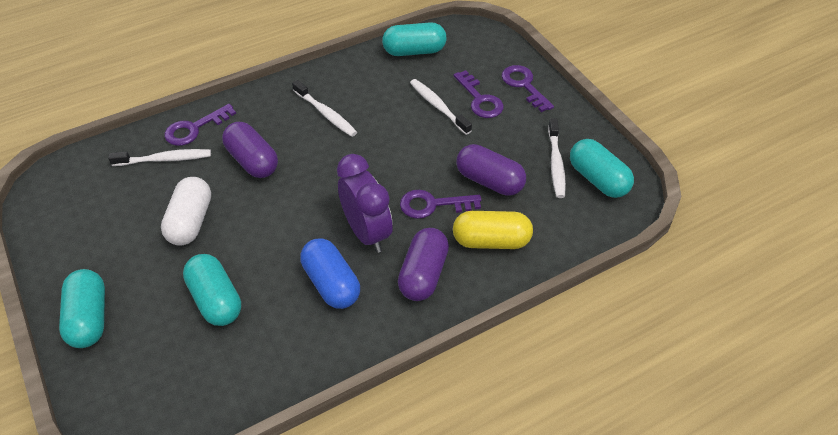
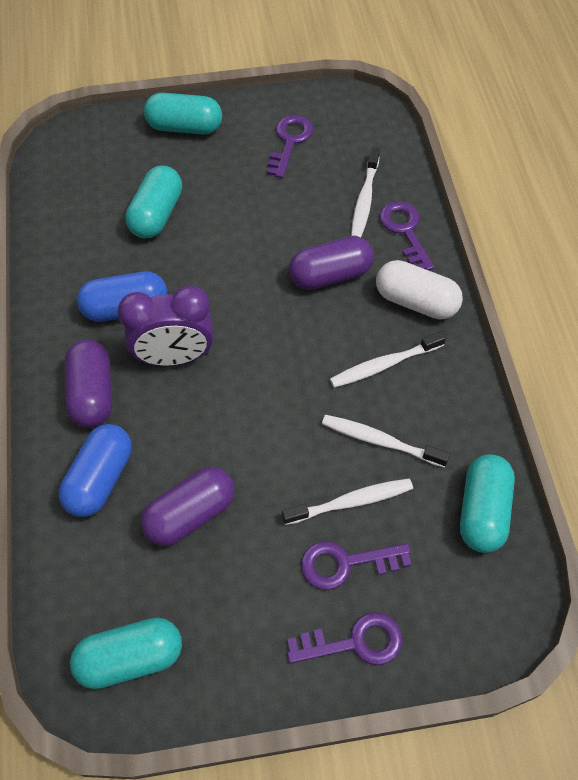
camera: 110 degrees right, 10 degrees up
(190, 221) = (264, 209): white capsule -> white capsule (416, 301)
(216, 300) = (157, 214): turquoise capsule -> turquoise capsule turned 60 degrees counterclockwise
(423, 274) = (92, 393): purple capsule -> purple capsule turned 45 degrees clockwise
(432, 205) = (183, 435): purple key -> purple key (290, 141)
(491, 241) = (100, 478): yellow capsule -> blue capsule
(555, 163) = (183, 613): white toothbrush -> white toothbrush (380, 441)

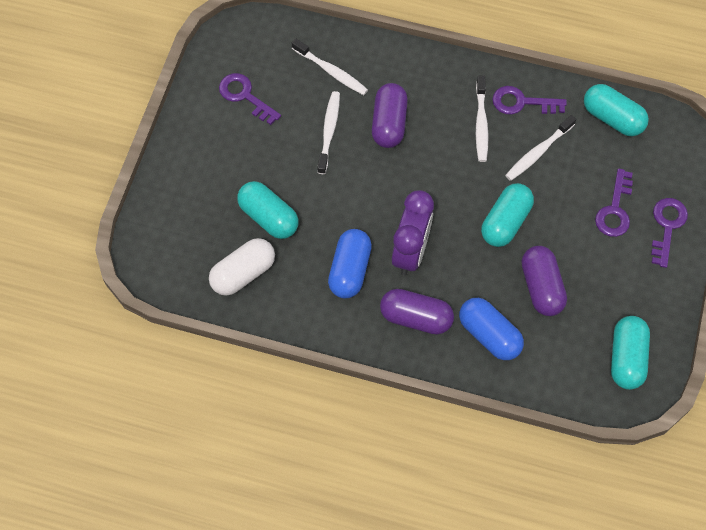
camera: 65 degrees left, 5 degrees up
(185, 127) = (185, 164): turquoise capsule -> turquoise capsule (505, 222)
(351, 502) = (574, 188): white toothbrush -> white toothbrush (329, 131)
(405, 231) = (374, 59): purple key -> purple key (521, 102)
(416, 301) = (439, 81): white capsule -> white capsule (243, 273)

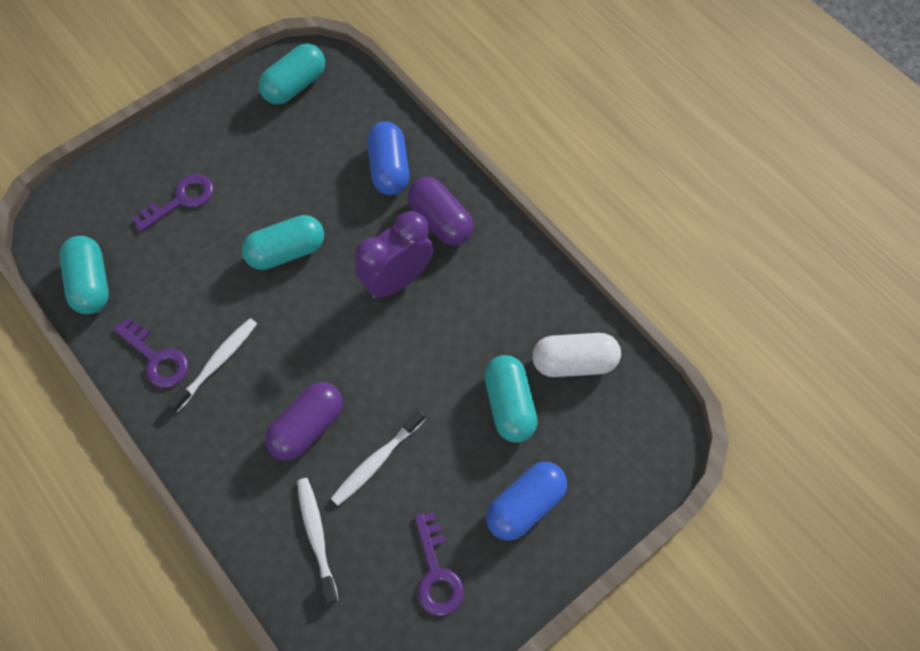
camera: 145 degrees left, 0 degrees up
(350, 270) = (467, 300): blue capsule -> blue capsule (525, 505)
(538, 152) = (192, 297): white toothbrush -> none
(541, 287) = (309, 178): purple capsule -> none
(667, 226) = (153, 159): purple key -> none

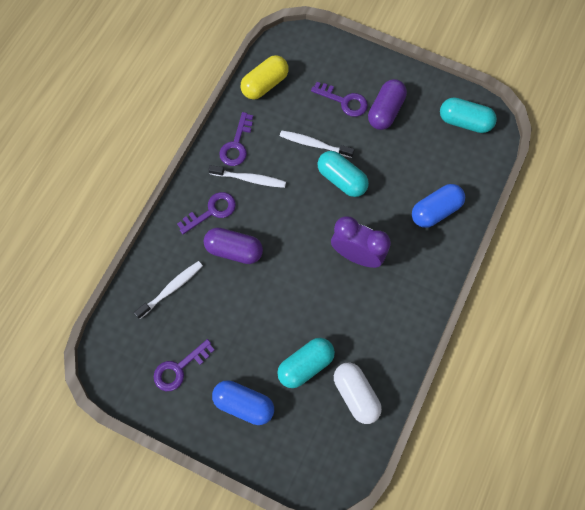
camera: 65 degrees right, 5 degrees up
(91, 283) = (265, 84): turquoise capsule -> yellow capsule
(234, 432) = (212, 211): none -> purple key
(376, 461) = (231, 300): white toothbrush -> white toothbrush (314, 144)
(440, 220) = (414, 261): purple capsule -> purple capsule (385, 111)

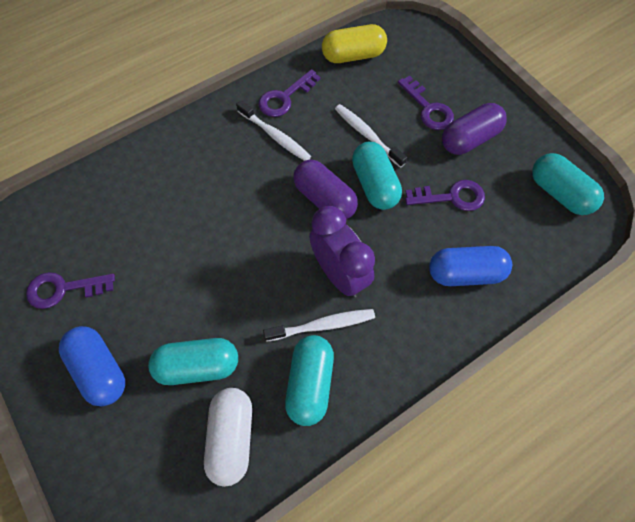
camera: 30 degrees right, 5 degrees down
(171, 289) = (118, 203): white toothbrush -> white toothbrush (322, 325)
(212, 211) = (214, 148): purple key -> purple key (451, 197)
(234, 250) = (209, 198): purple capsule -> purple capsule (325, 199)
(382, 335) = (310, 383): none -> turquoise capsule

